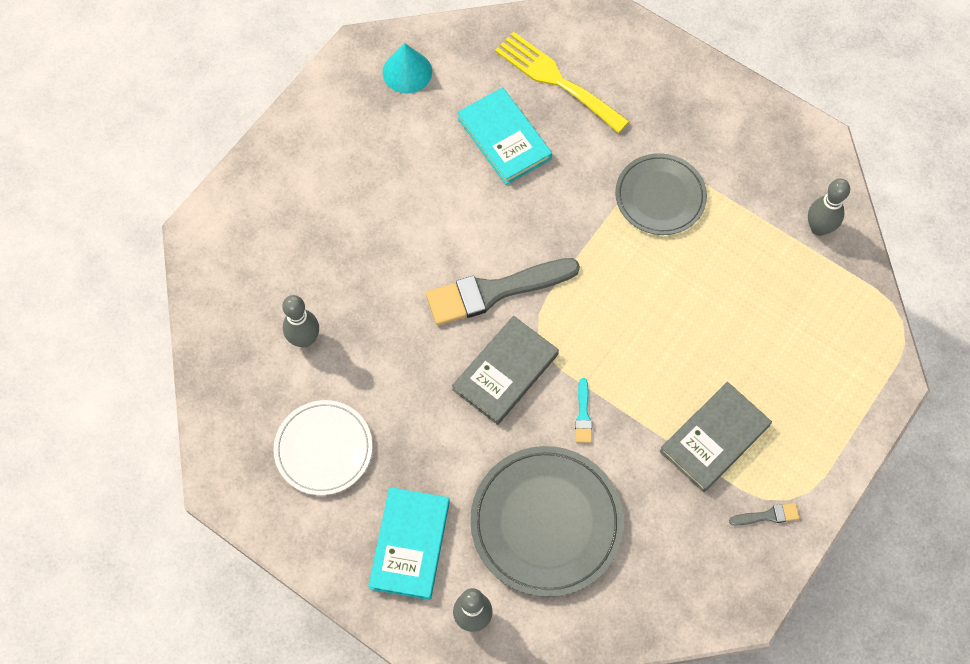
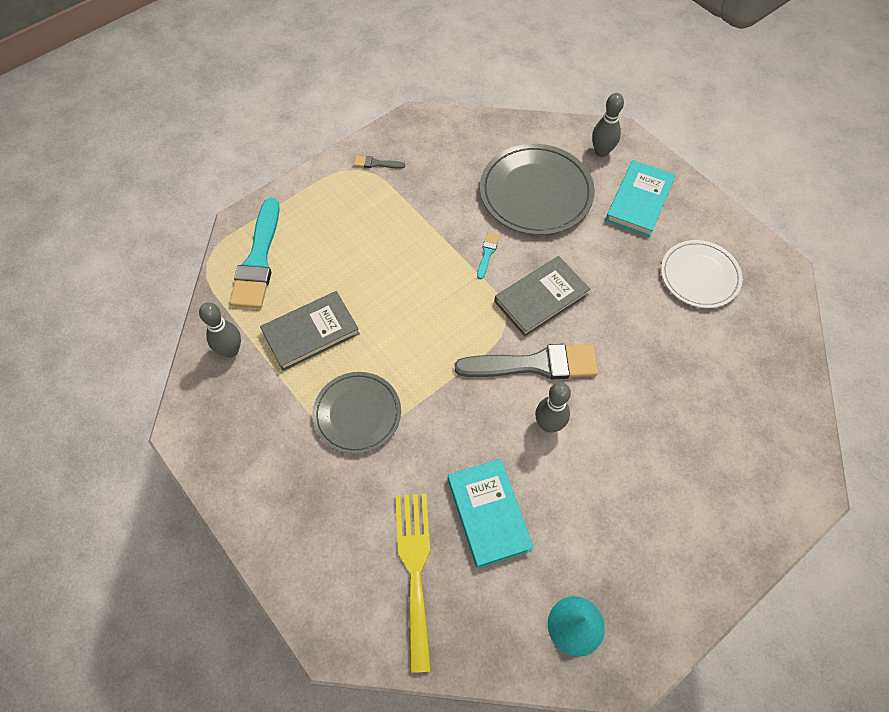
camera: 165 degrees left, 5 degrees down
(304, 339) = (710, 363): grey bowling pin -> grey bowling pin (548, 425)
(556, 80) = (415, 569): yellow fork -> yellow fork turned 150 degrees counterclockwise
(714, 438) = (393, 216): grey book -> grey book (311, 333)
(846, 339) = (258, 260): none -> turquoise brush

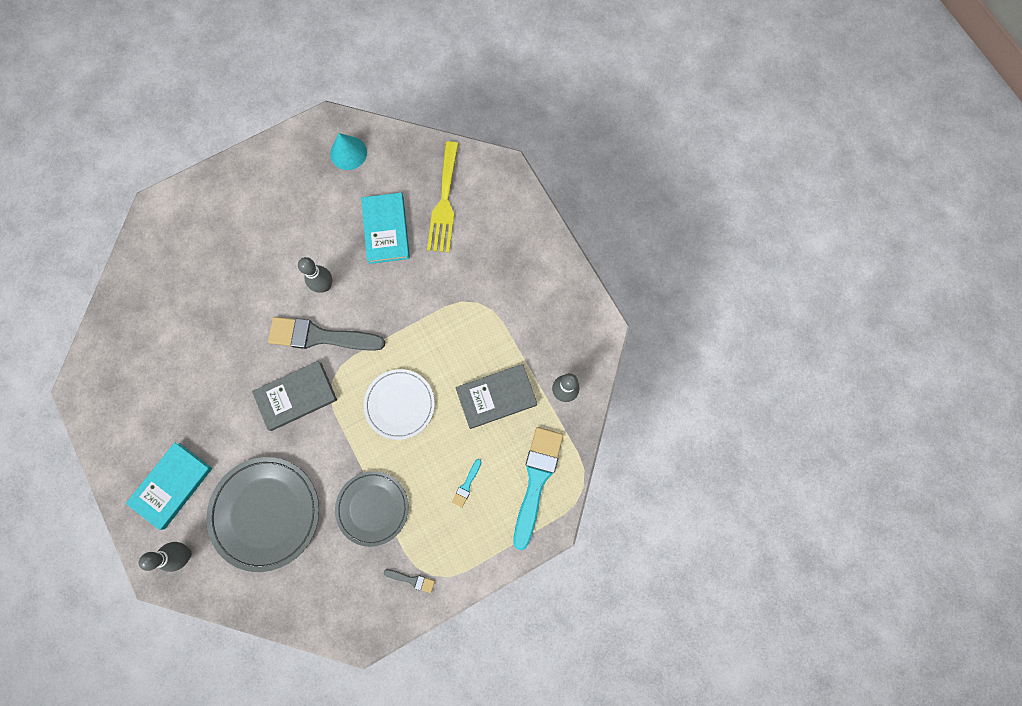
camera: 170 degrees left, 15 degrees up
(357, 414) = (467, 319): grey plate -> grey plate (372, 508)
(487, 254) = (330, 450): turquoise brush -> turquoise brush (466, 485)
(699, 276) = (153, 394): white plate -> white plate (399, 404)

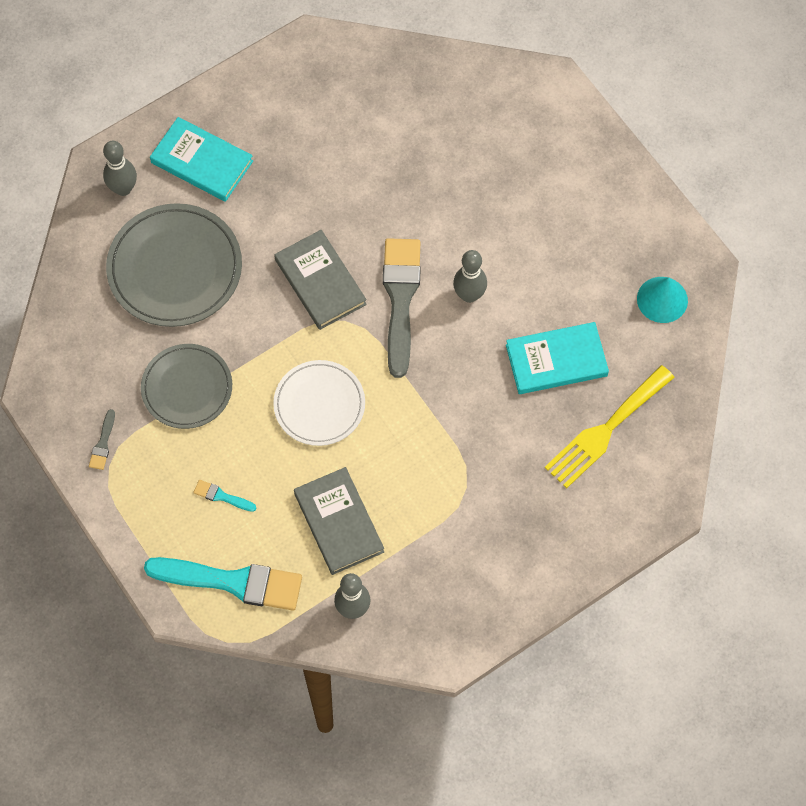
camera: 85 degrees right, 10 degrees down
(444, 202) = (605, 430): yellow fork -> yellow fork turned 45 degrees counterclockwise

